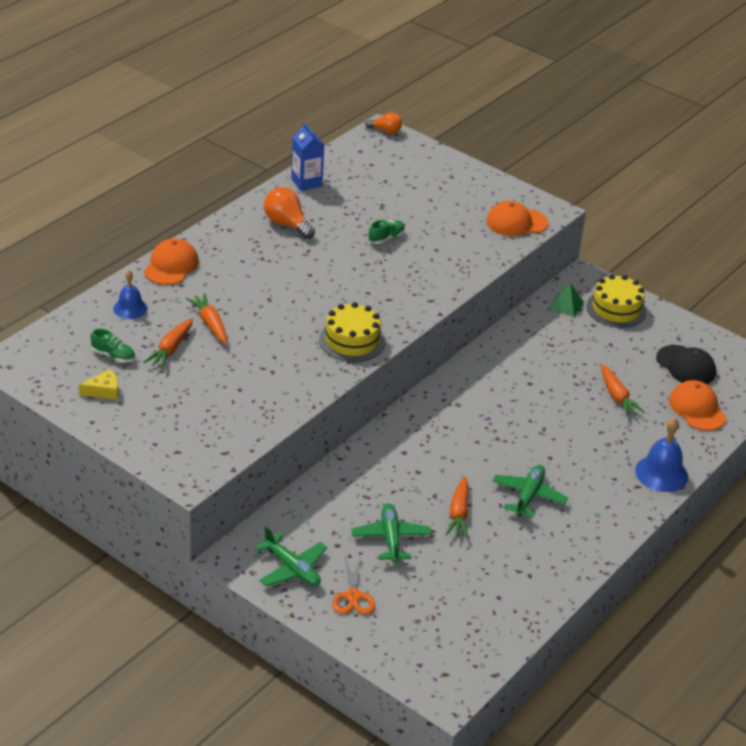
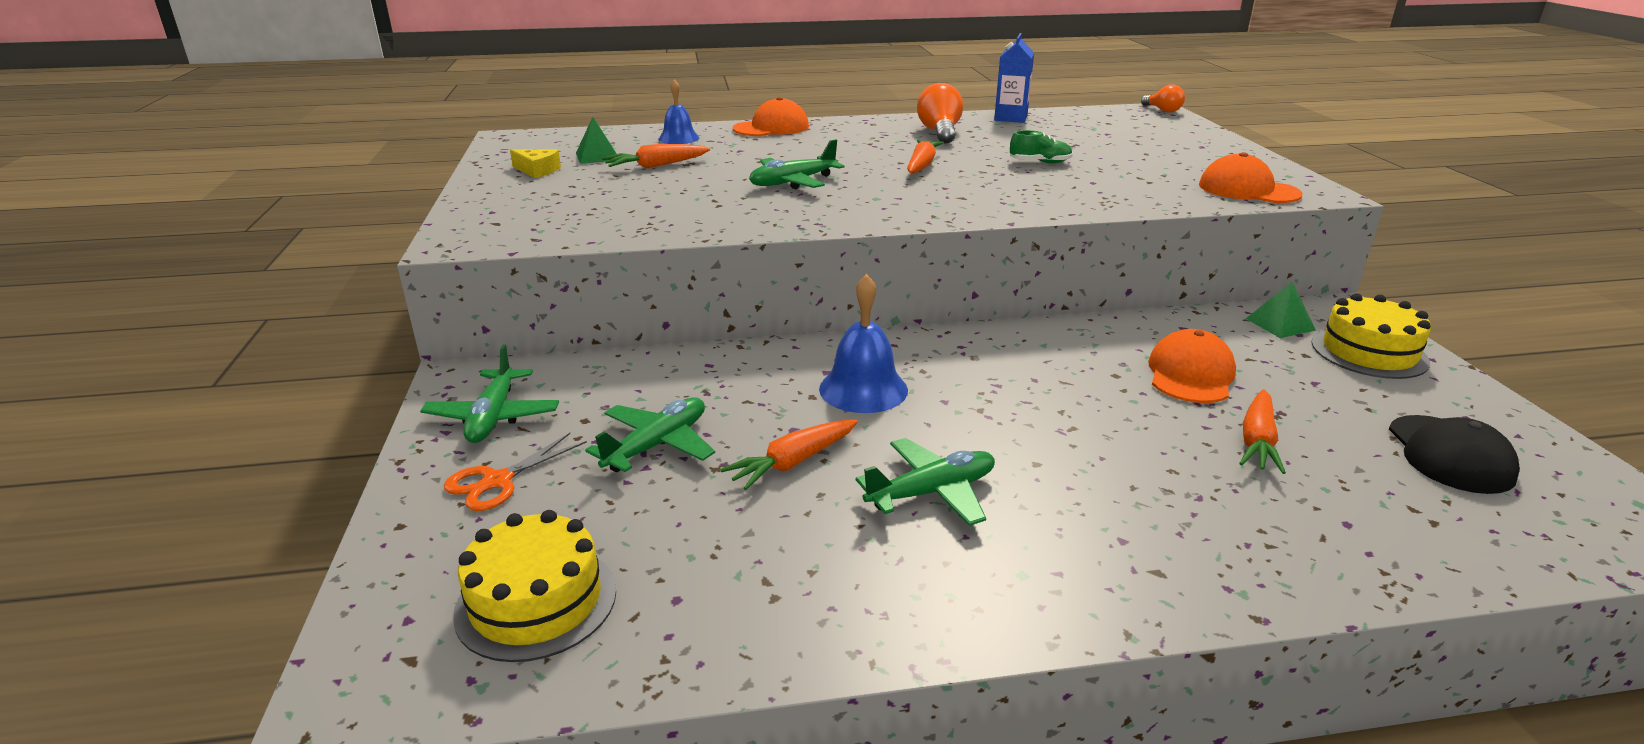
camera: 45 degrees right, 10 degrees down
(113, 356) = (597, 156): green shoe -> green pyramid
(210, 324) = (729, 163): orange carrot -> orange carrot (921, 165)
(280, 328) = (793, 182): none -> green plane
(352, 340) = (855, 211): yellow cake -> yellow cake (536, 601)
(661, 473) = (1235, 576): blue bell -> blue bell (863, 389)
(697, 408) = (1420, 517): orange cap -> orange cap (1190, 374)

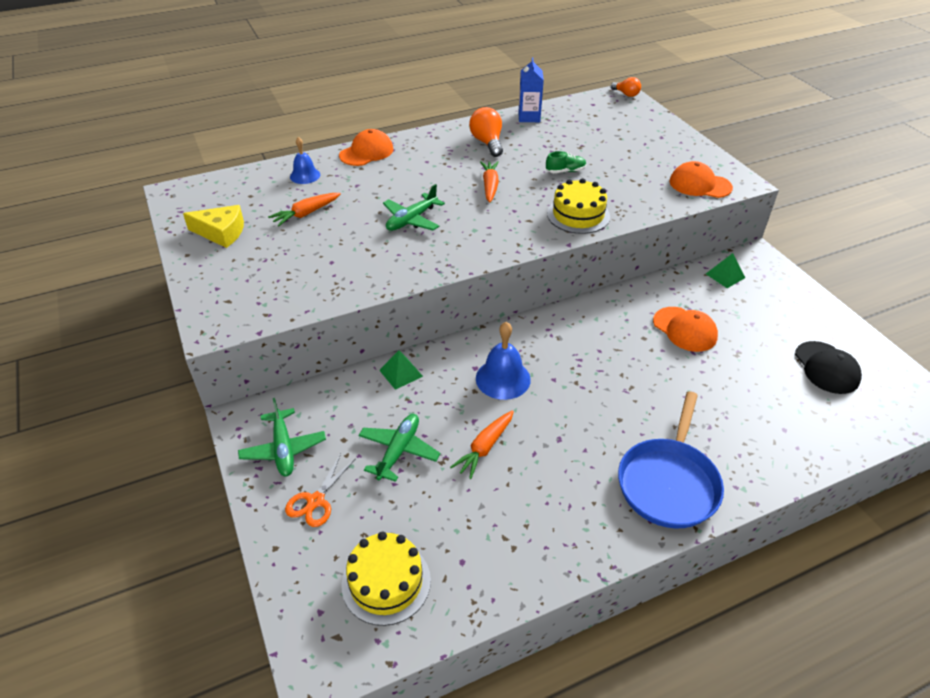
camera: 15 degrees left, 15 degrees up
(537, 170) = (221, 232): yellow cheese -> yellow cheese, size x1.53
(597, 156) = (256, 207): green pyramid -> green pyramid (401, 373)
(931, 492) = (570, 454): green plane -> none
(1096, 559) = (668, 483): none -> blue pan
(1190, 374) = (685, 329): orange cap -> orange cap turned 135 degrees clockwise
(1257, 441) = (730, 377): orange carrot -> none
(1369, 352) = (776, 292): yellow cake -> yellow cake (578, 215)

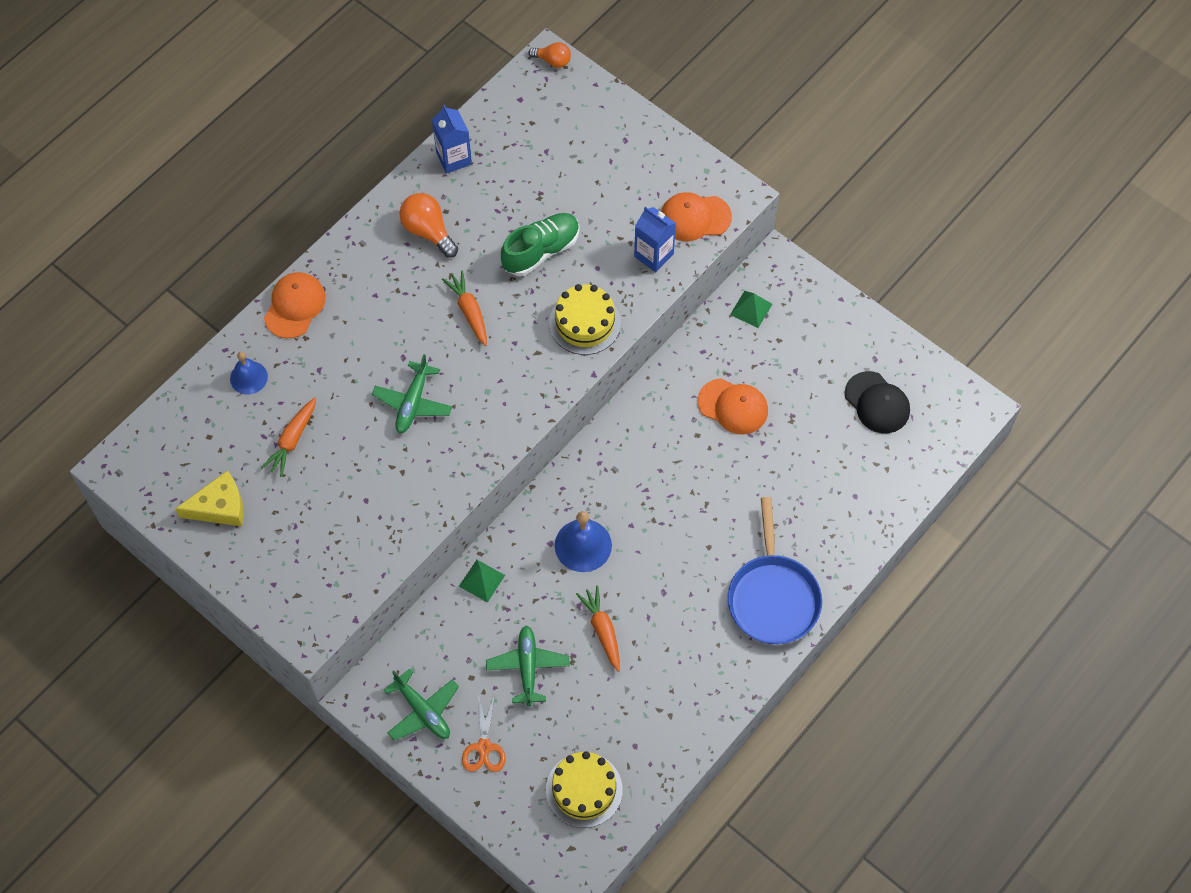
camera: 25 degrees left, 20 degrees up
(485, 448) = (602, 630): orange carrot -> orange carrot turned 150 degrees clockwise
(565, 171) = (541, 251): green shoe -> green shoe, size x1.79
(655, 195) = (653, 255): none -> blue carton

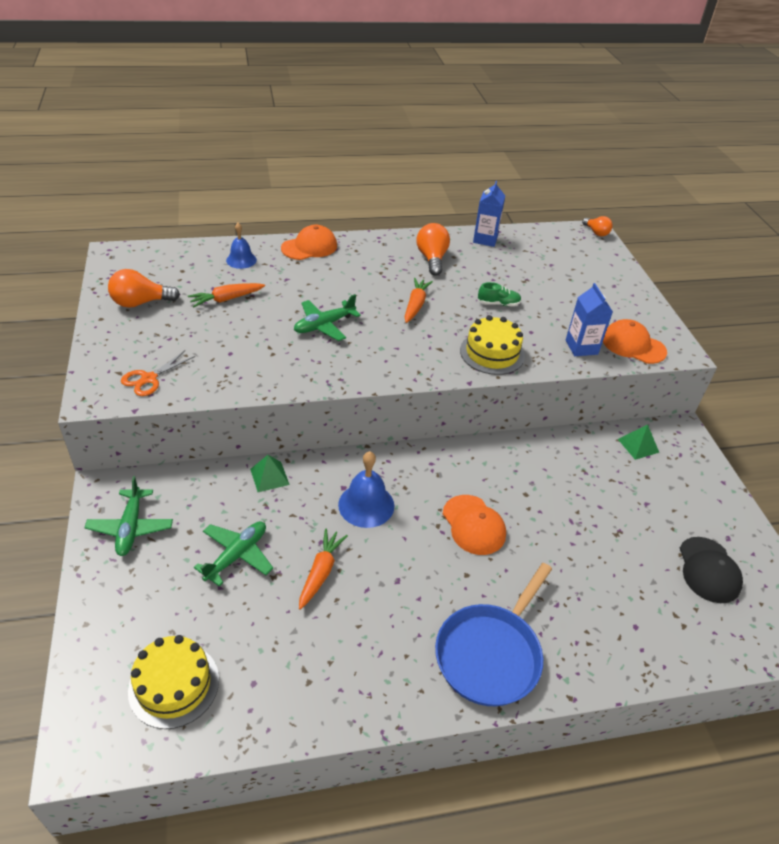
camera: 35 degrees right, 20 degrees down
(219, 507) = (140, 303): yellow cheese -> orange light bulb
(484, 747) = (140, 586): orange scissors -> orange scissors (149, 379)
(541, 251) = (498, 304): green shoe -> green shoe, size x0.56
(733, 406) = (572, 494): orange cap -> orange cap (473, 525)

